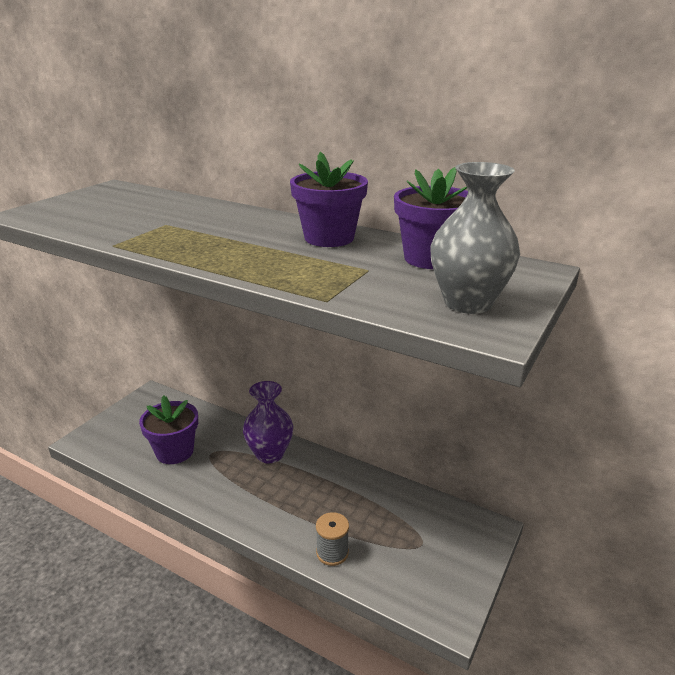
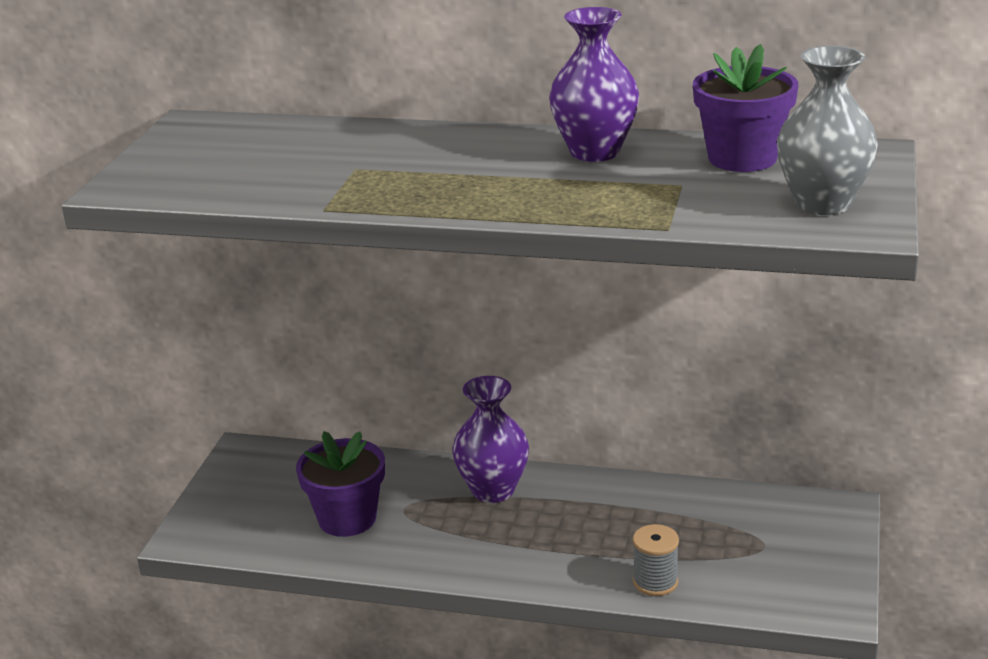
camera: 15 degrees left, 0 degrees up
(329, 238) = (595, 152): purple flower pot -> purple vase

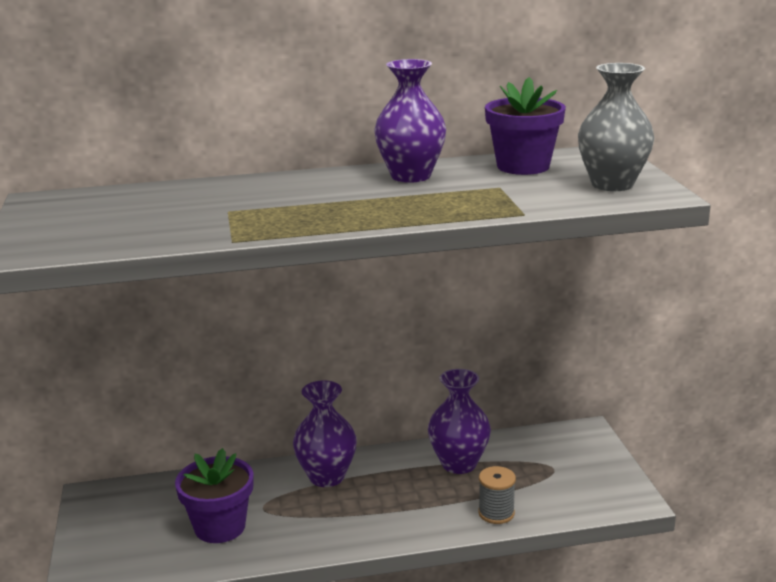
camera: 25 degrees left, 5 degrees down
(653, 511) = (459, 464): none -> purple vase

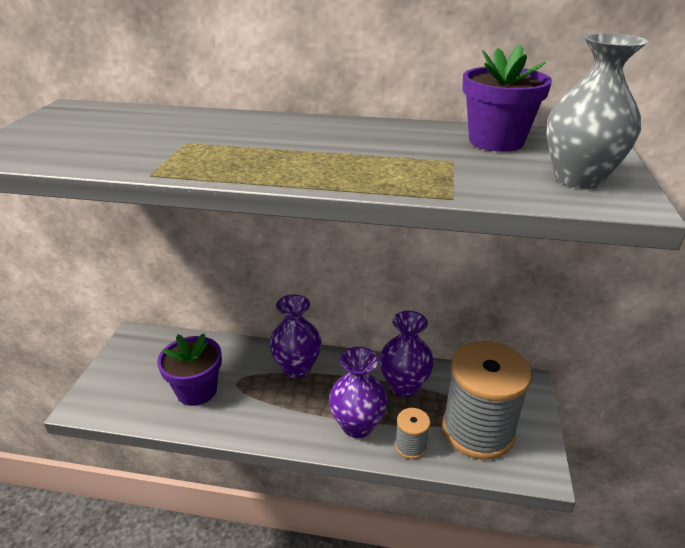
camera: 20 degrees right, 10 degrees up
(411, 176) = (378, 134): purple vase -> purple vase (357, 425)
(556, 482) = (477, 430): none -> grey spool

